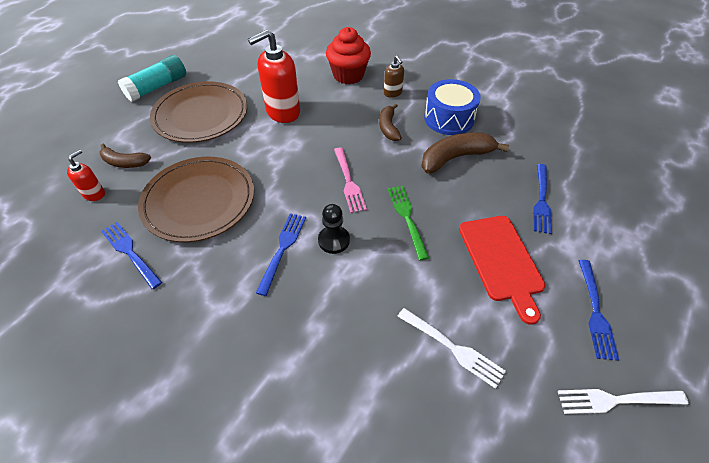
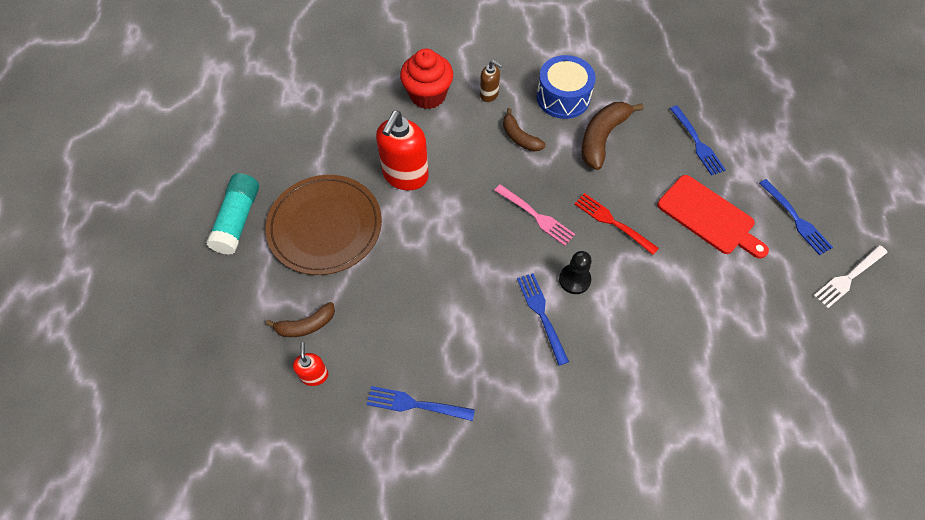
camera: 35 degrees left, 10 degrees up
(199, 201) = (424, 317): brown plate -> none
(407, 218) = (613, 222): green fork -> red fork
(452, 347) = (729, 310): white fork -> none

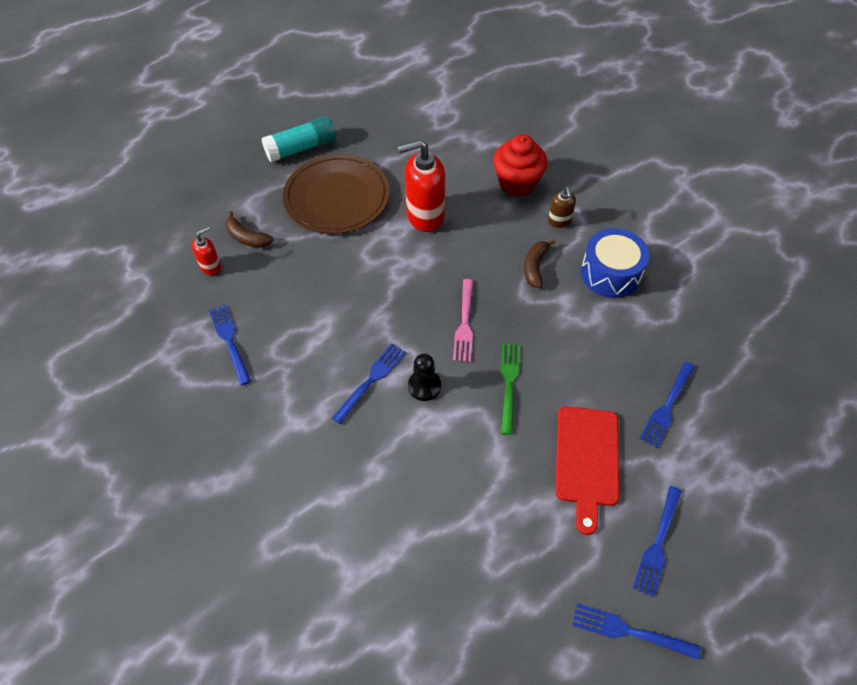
camera: 55 degrees right, 5 degrees down
(602, 138) = (594, 327): brown banana -> none
(613, 222) = (509, 384): red fork -> green fork
(849, 277) = (630, 631): white fork -> blue fork

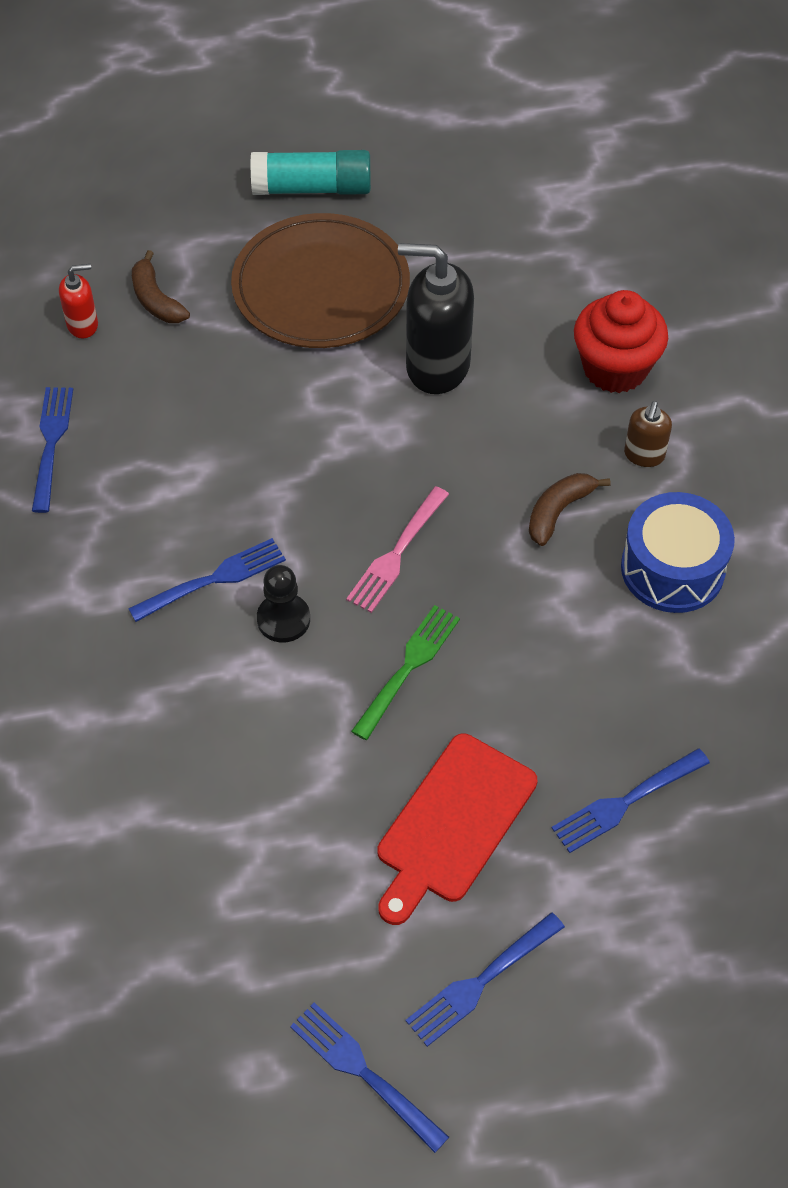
camera: 25 degrees right, 0 degrees up
(425, 216) = (437, 366): red soap dispenser -> black soap dispenser

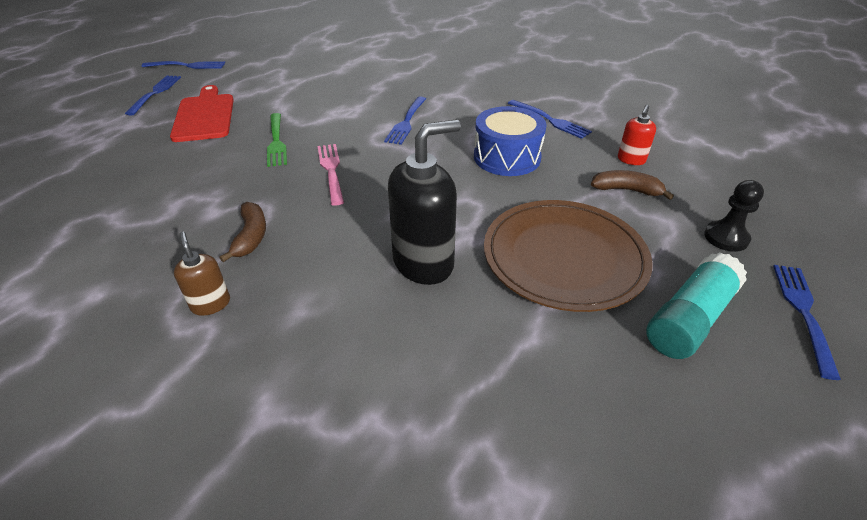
camera: 135 degrees right, 15 degrees down
(283, 619) = (357, 127): black pawn -> black pawn (726, 238)
(615, 368) = (286, 352): red cupcake -> none
(626, 801) = (115, 155): blue fork -> blue fork (804, 313)
(672, 568) = (142, 251): blue drum -> blue drum (507, 157)

